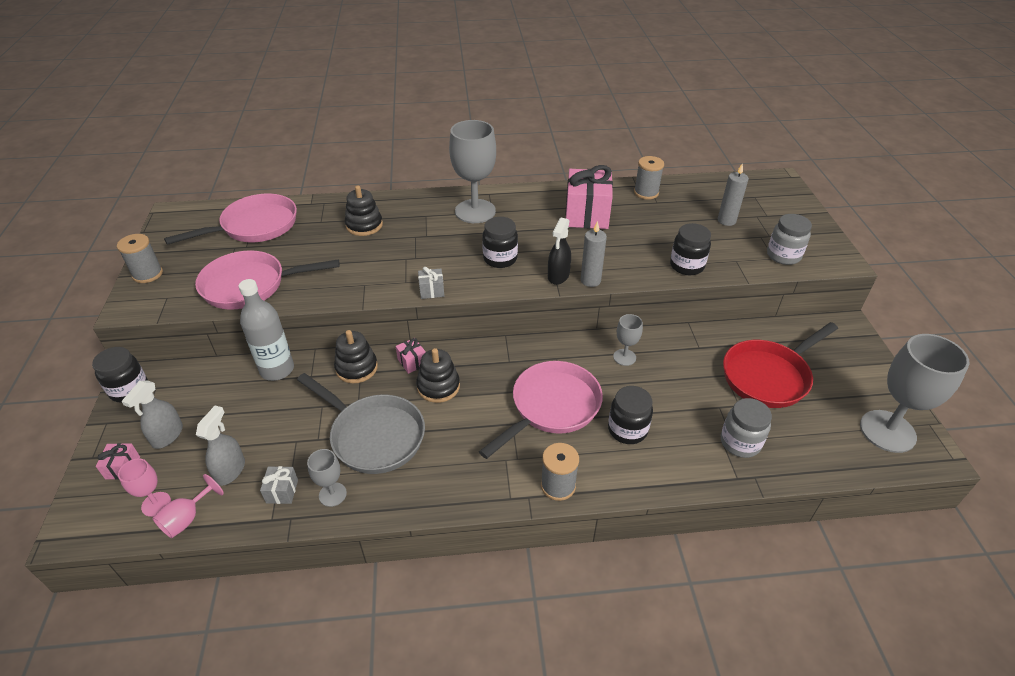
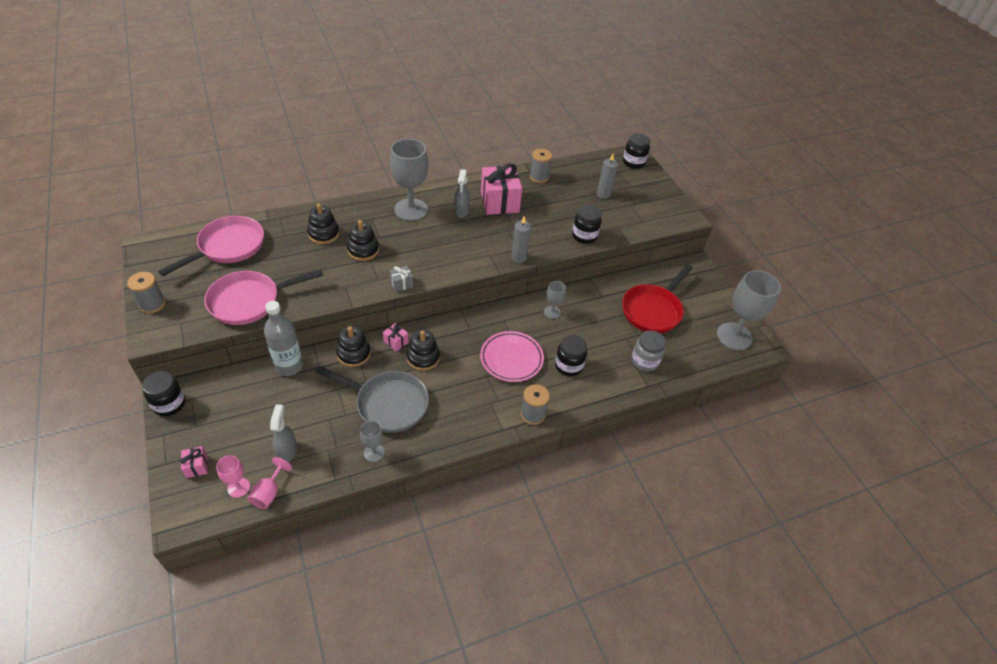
camera: 20 degrees left, 5 degrees up
(167, 436) = (222, 435): grey spray bottle -> grey spray bottle (461, 211)
(282, 491) = (334, 458): grey gift -> none
(401, 248) = (363, 250): none -> black stacking toy
(500, 259) = (445, 249): black jar -> black jar (633, 162)
(552, 407) = (511, 359): pink pan -> pink plate
(558, 276) = (494, 257): black spray bottle -> none
(783, 256) = (648, 218): grey jar -> none

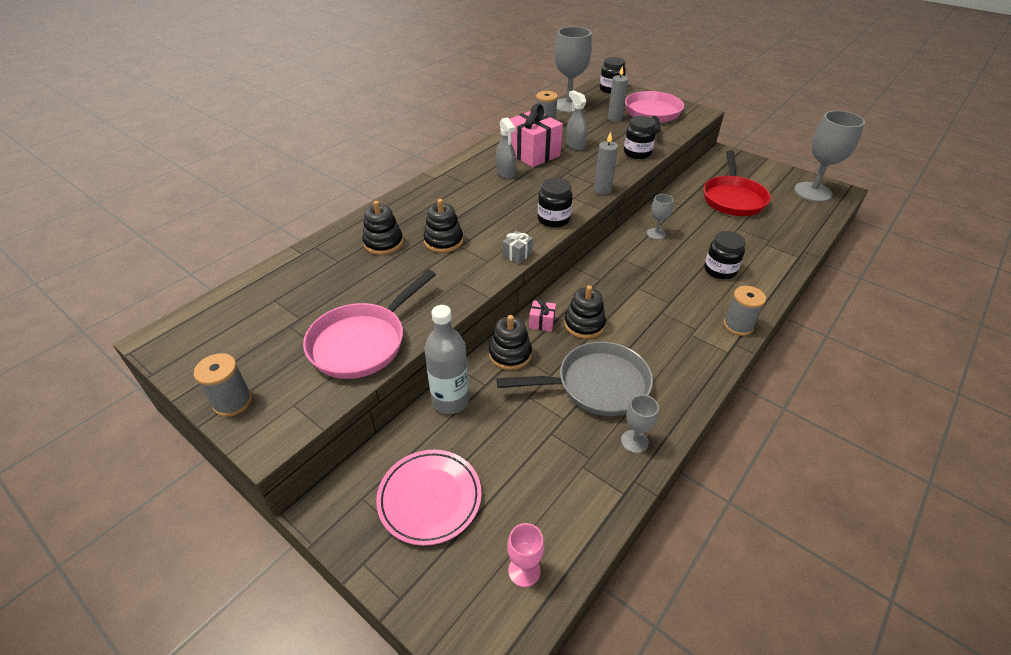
camera: 25 degrees left, 5 degrees down
(169, 404) = (337, 521): black jar -> black jar (553, 219)
(196, 466) = (445, 577): pink gift -> none
(228, 247) = (279, 299): pink pan -> pink pan (652, 114)
(269, 493) = (566, 554): pink goblet -> none
(287, 451) = (539, 493): grey spray bottle -> grey spray bottle (575, 145)
(411, 210) = (454, 189): grey goblet -> grey goblet (568, 106)
(511, 359) = (665, 287): pink plate -> pink plate (430, 498)
(644, 361) = (773, 239): grey jar -> none

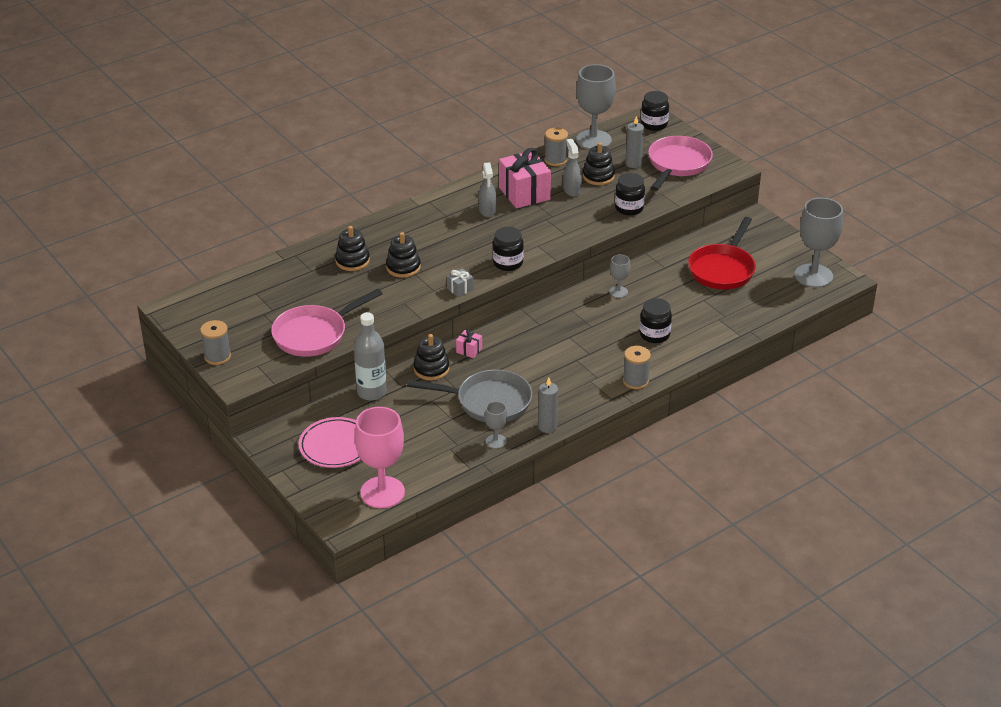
camera: 15 degrees right, 5 degrees down
(524, 570) = (382, 492): pink goblet -> pink goblet, size x2.07
(584, 324) = (504, 358): black stacking toy -> black stacking toy (598, 176)
(602, 190) = (569, 242): grey candle -> grey candle (547, 427)

